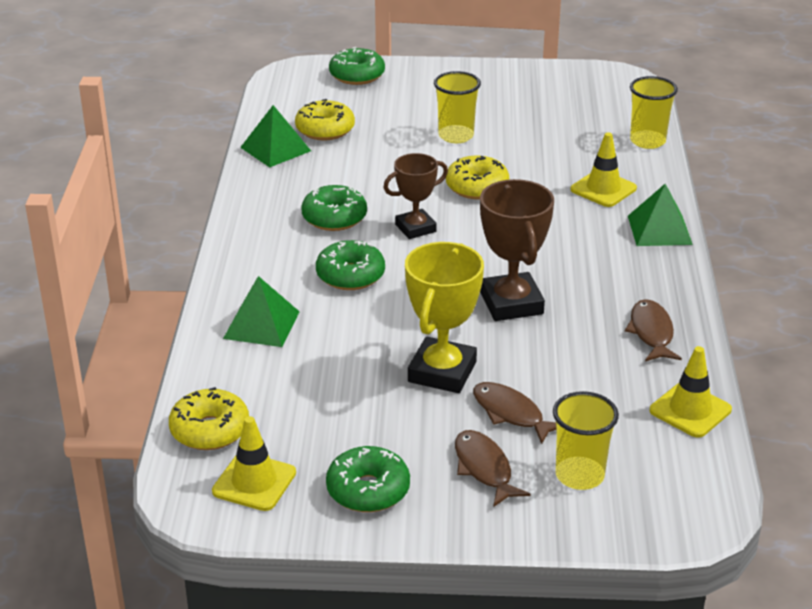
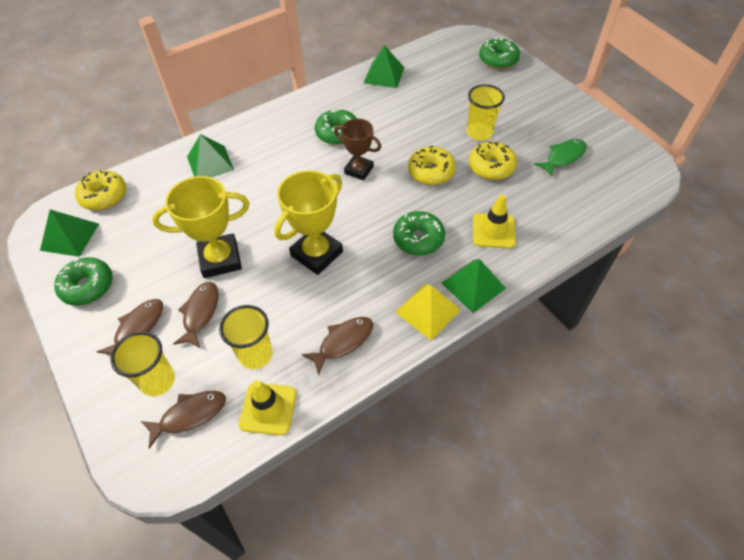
camera: 55 degrees right, 20 degrees up
(254, 482) = (70, 237): yellow traffic cone -> green pyramid
(325, 129) = (424, 80): yellow donut -> yellow donut (491, 167)
(350, 275) = (285, 170): green donut -> green donut (418, 239)
(511, 303) = (316, 254): brown trophy -> yellow trophy
(552, 110) = (563, 157): none -> green fish
(647, 141) = (582, 223): yellow cup -> yellow cup (255, 354)
(649, 466) = (189, 415): none -> brown fish
(664, 268) = (428, 311): none -> yellow pyramid

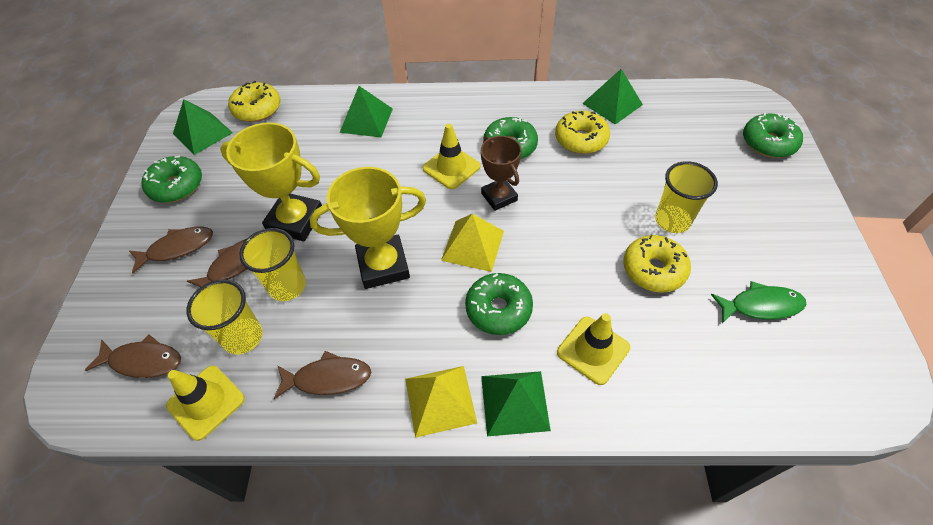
camera: 35 degrees right, 0 degrees up
(158, 380) = (149, 309): yellow cup -> yellow cup (287, 286)
(308, 166) = (451, 167): none -> yellow traffic cone
(368, 209) = (473, 245): none -> yellow pyramid
(431, 172) = (576, 239): yellow donut -> yellow donut (581, 139)

